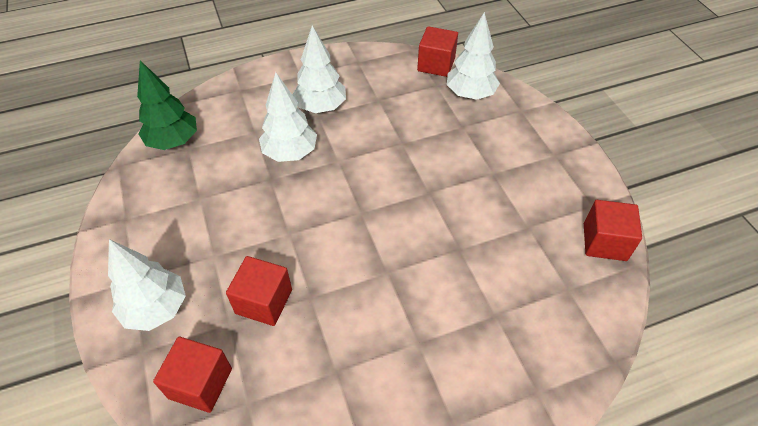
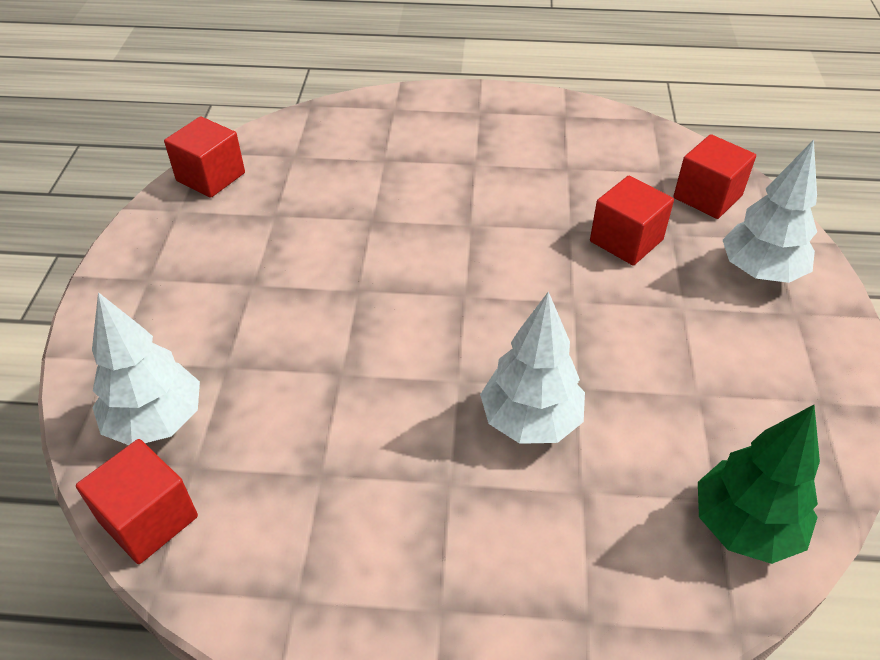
camera: 155 degrees left, 5 degrees down
(321, 107) = (436, 499): white tree -> none

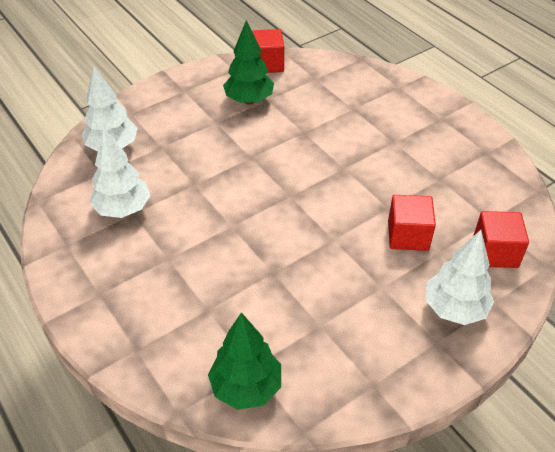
camera: 50 degrees right, 0 degrees up
(148, 519) = (66, 178): red cube -> none
(253, 231) = (249, 100): none -> green tree
(530, 421) = (232, 266): white tree -> white tree (123, 209)

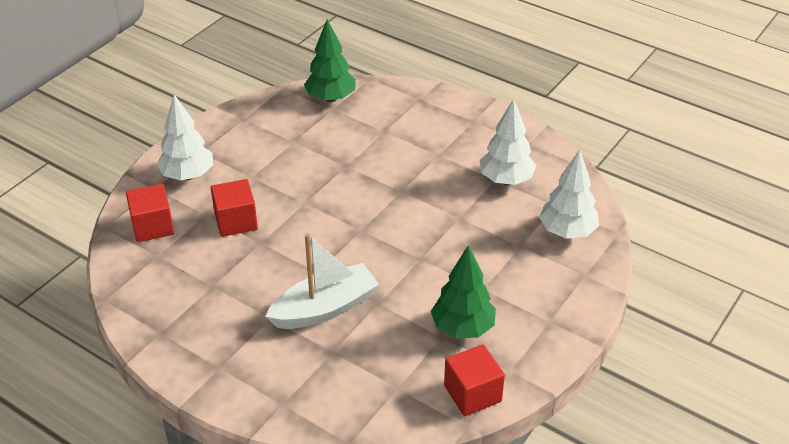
camera: 160 degrees right, 5 degrees down
(347, 138) = (325, 308): none -> white boat

